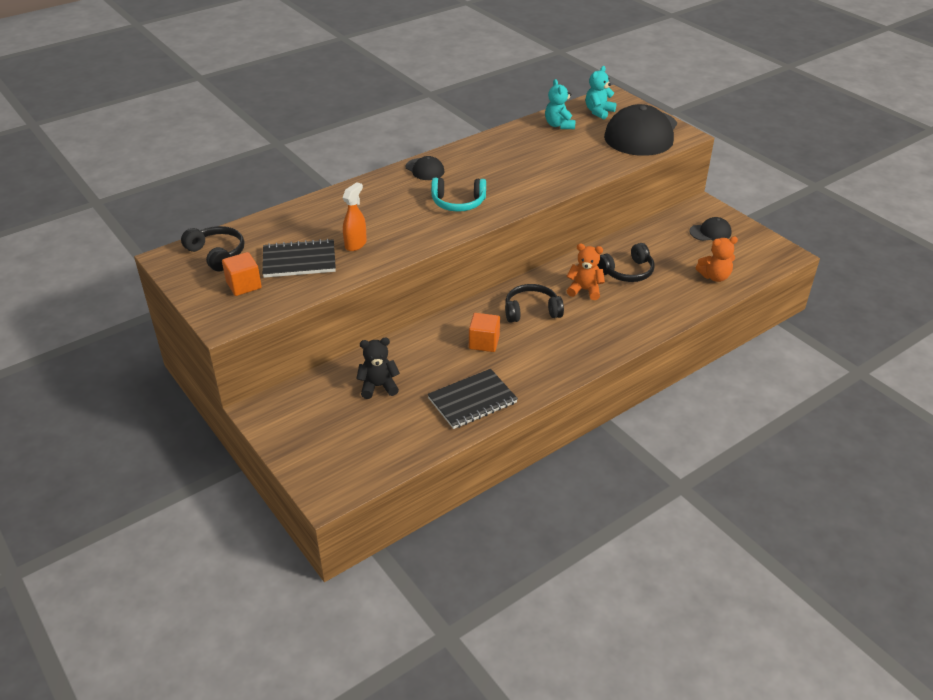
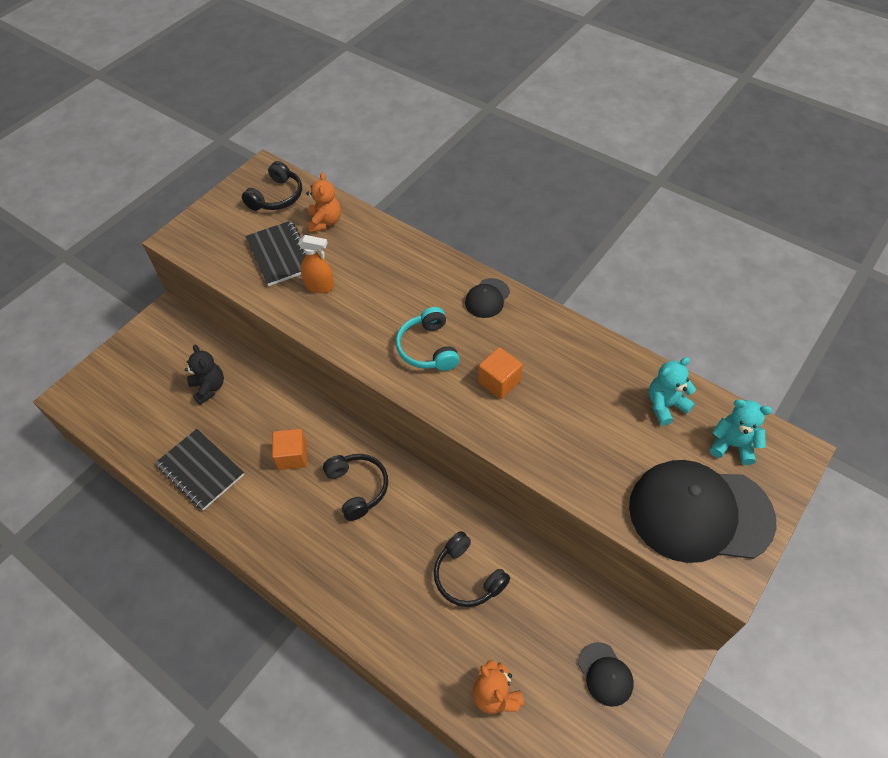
camera: 75 degrees right, 15 degrees up
(244, 285) = (234, 231): orange cube -> orange cube (499, 382)
(585, 290) = (414, 535): orange teddy bear -> orange teddy bear (325, 222)

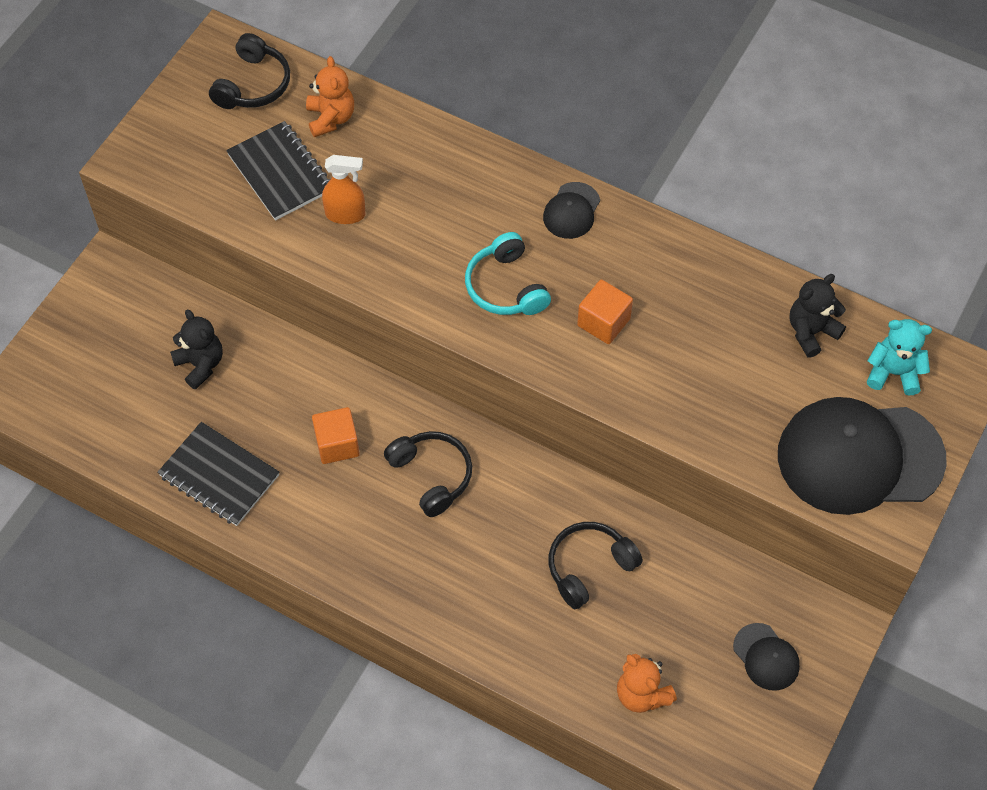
camera: 10 degrees left, 5 degrees up
(468, 576) = (589, 567): black headphones -> black headphones turned 105 degrees clockwise
(665, 405) = (811, 332): turquoise teddy bear -> black teddy bear

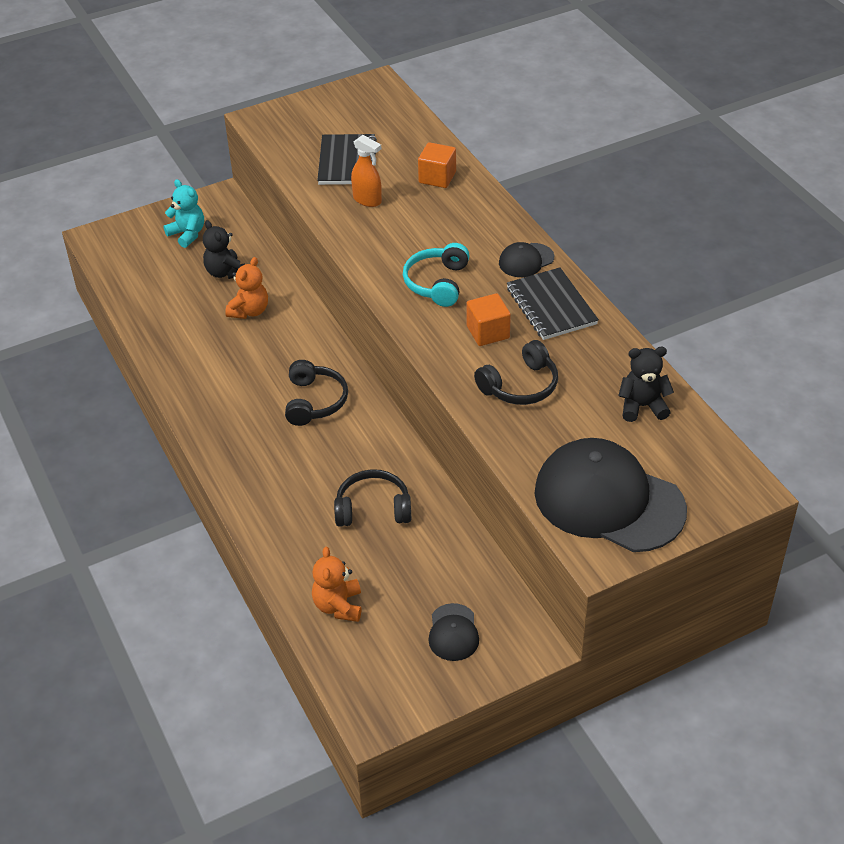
camera: 35 degrees right, 15 degrees down
(200, 364) = (225, 272): black teddy bear -> black teddy bear turned 150 degrees clockwise
(219, 475) = (178, 336): black notebook -> black notebook (551, 306)
(253, 84) = (375, 111): black headphones -> black headphones (520, 385)
(331, 118) = (408, 146): orange teddy bear -> orange teddy bear (249, 311)
(337, 444) = (269, 354): orange cube -> orange cube (437, 177)
(893, 373) = (686, 461): turquoise teddy bear -> turquoise teddy bear (187, 234)

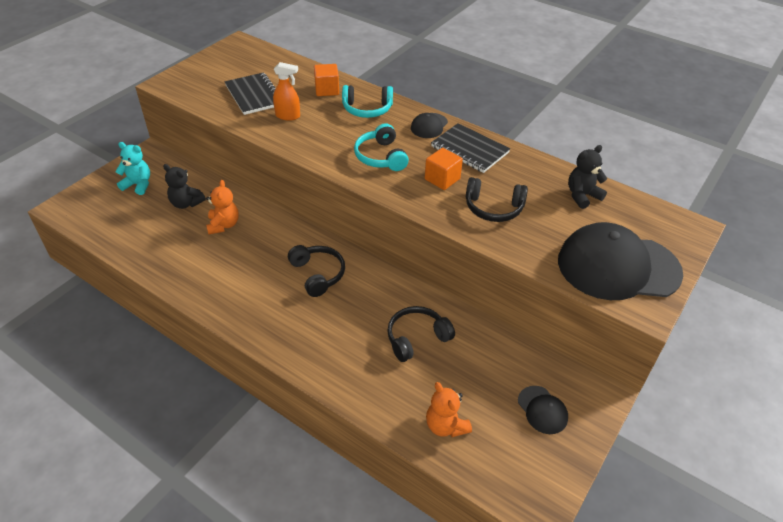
camera: 30 degrees left, 0 degrees up
(467, 217) = (367, 109): none -> turquoise headphones
(520, 385) = (493, 208): black headphones -> black headphones turned 75 degrees clockwise

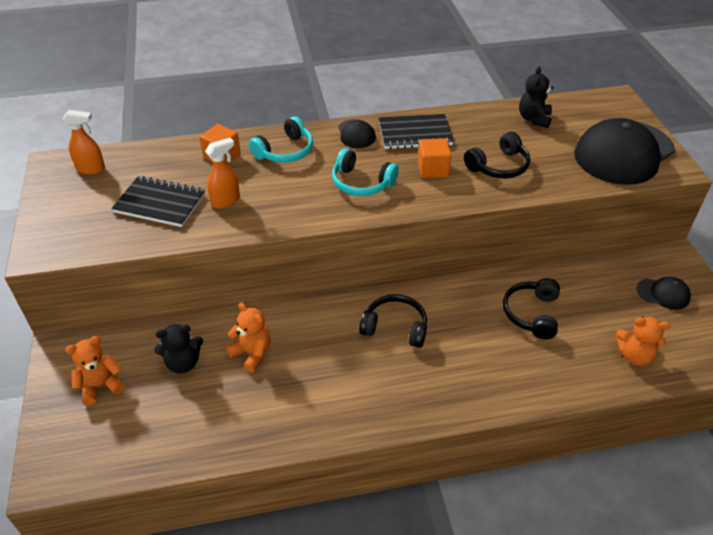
camera: 45 degrees left, 0 degrees up
(138, 185) = (101, 385): turquoise teddy bear -> orange teddy bear
(251, 56) = (91, 169): none -> orange spray bottle

